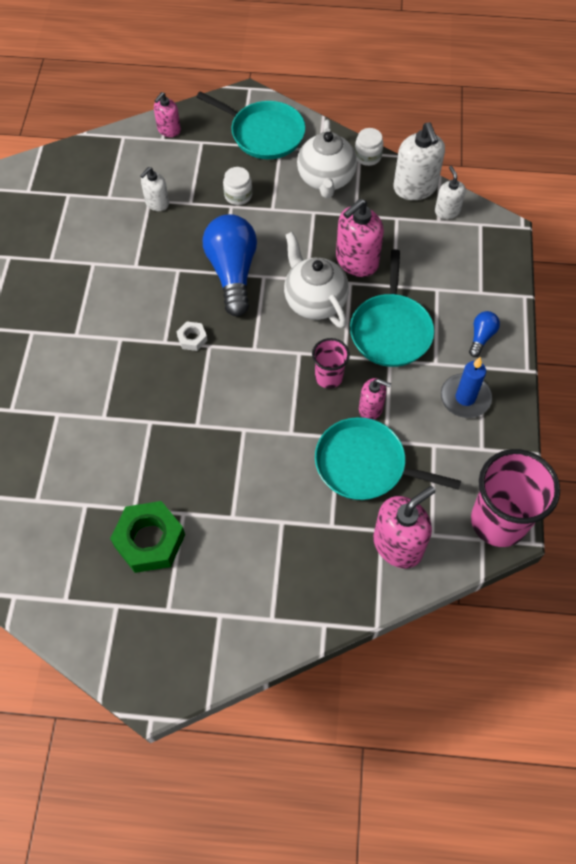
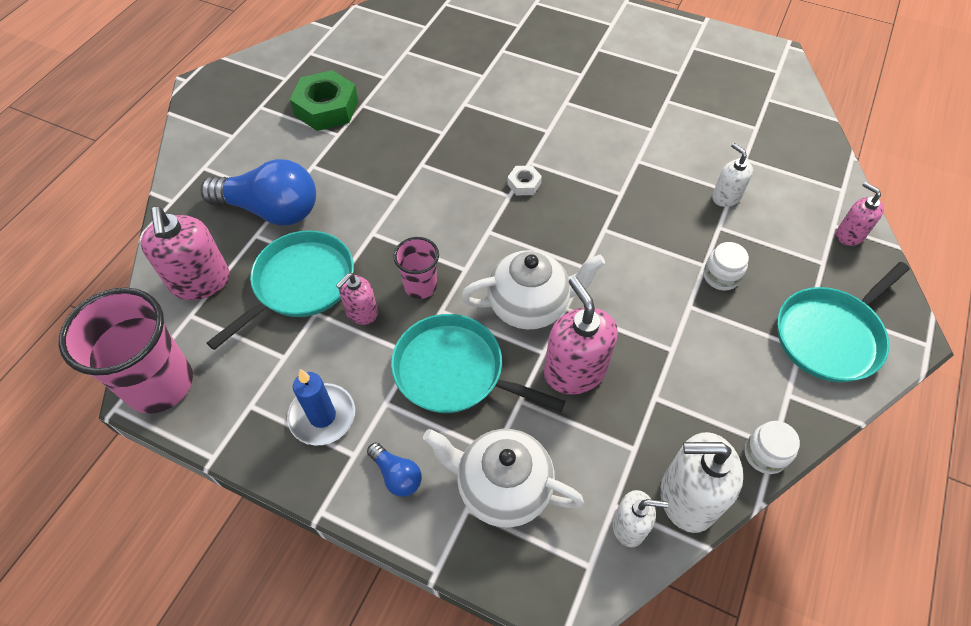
camera: 110 degrees right, 5 degrees down
(232, 272) = (600, 239): blue light bulb -> blue light bulb (271, 210)
(326, 179) = (728, 383): white teapot -> white teapot (502, 487)

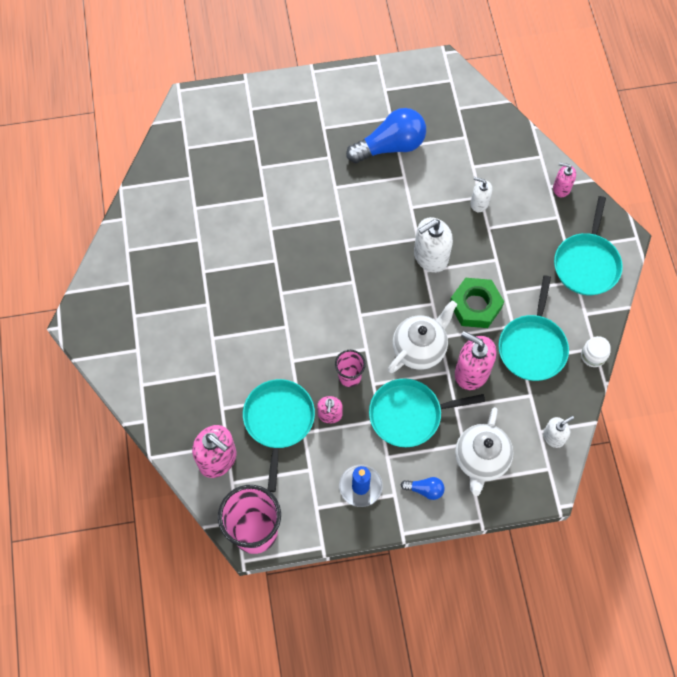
camera: 35 degrees left, 10 degrees up
(271, 210) = (215, 385): blue light bulb -> blue light bulb (390, 146)
(326, 108) = (181, 288): green nut -> green nut (475, 306)
(502, 487) = (481, 459): white teapot -> white teapot turned 60 degrees counterclockwise
(524, 184) = (356, 268): white nut -> none
(682, 390) = (532, 346): none -> turquoise pan
(687, 498) = (571, 404): white soap dispenser -> white soap dispenser (430, 257)
(721, 276) = (509, 261): white jar -> none

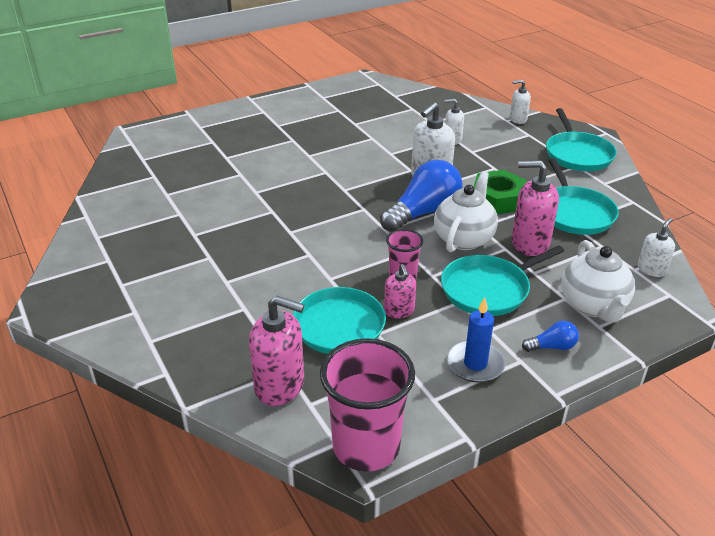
camera: 20 degrees left, 30 degrees down
(390, 146) = (348, 124): blue light bulb -> blue light bulb (423, 212)
(561, 188) = (518, 119): pink soap dispenser -> white soap dispenser
(593, 356) = (636, 206): white jar -> none

